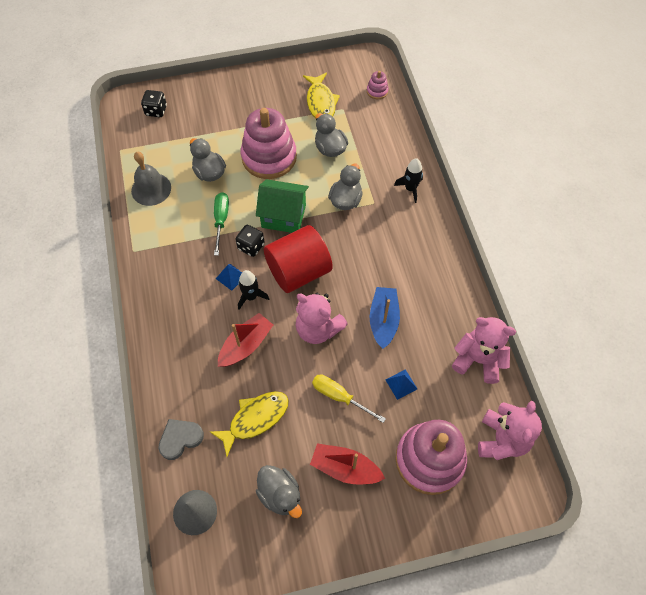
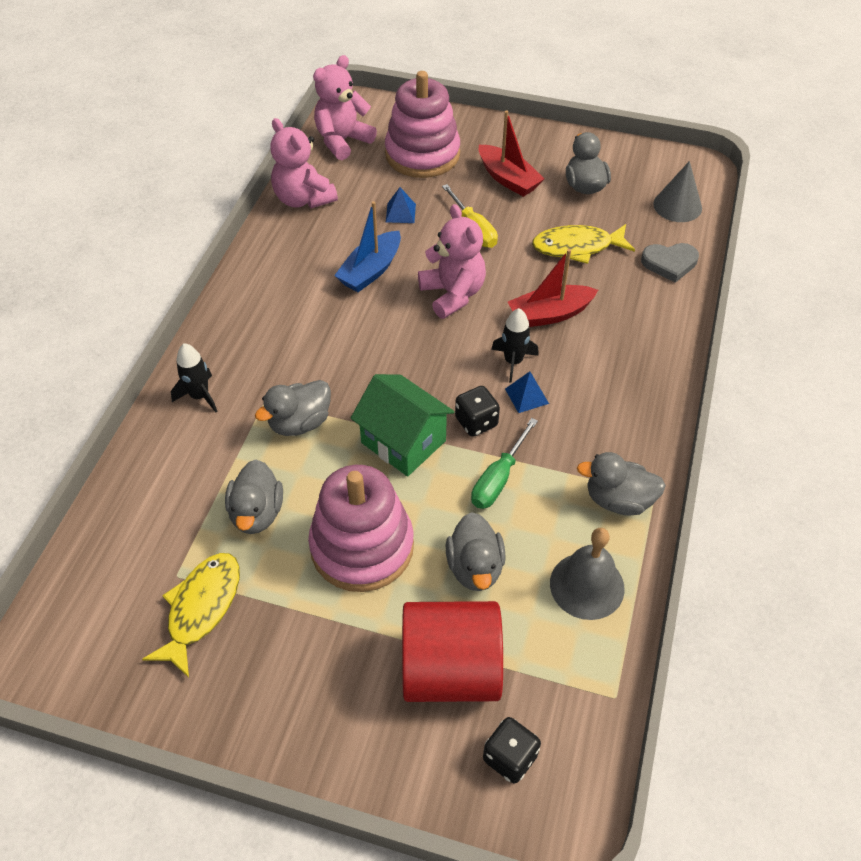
camera: 150 degrees left, 10 degrees down
(151, 239) = (618, 500): none -> grey duck
(298, 271) = (432, 363): red cylinder -> red cylinder (450, 670)
(377, 91) = (91, 580): pink stacking toy -> none

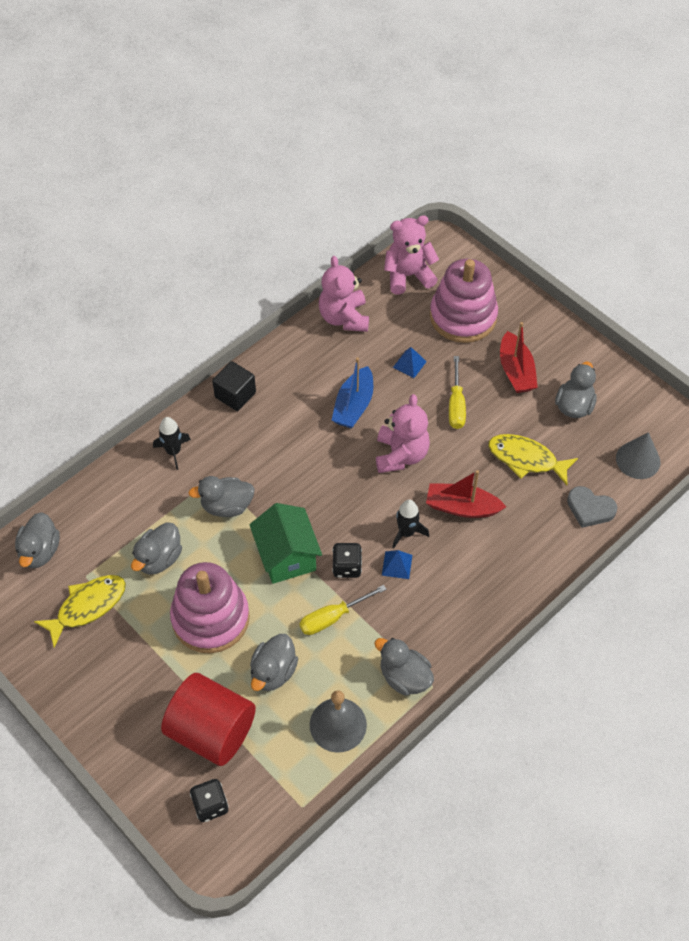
camera: 30 degrees right, 5 degrees up
(98, 576) = (40, 551): none -> grey duck
(234, 312) = (235, 395): none -> black cube
(371, 271) = (353, 405): blue boat -> blue boat turned 45 degrees counterclockwise
(498, 478) = (332, 617): green screwdriver -> yellow screwdriver

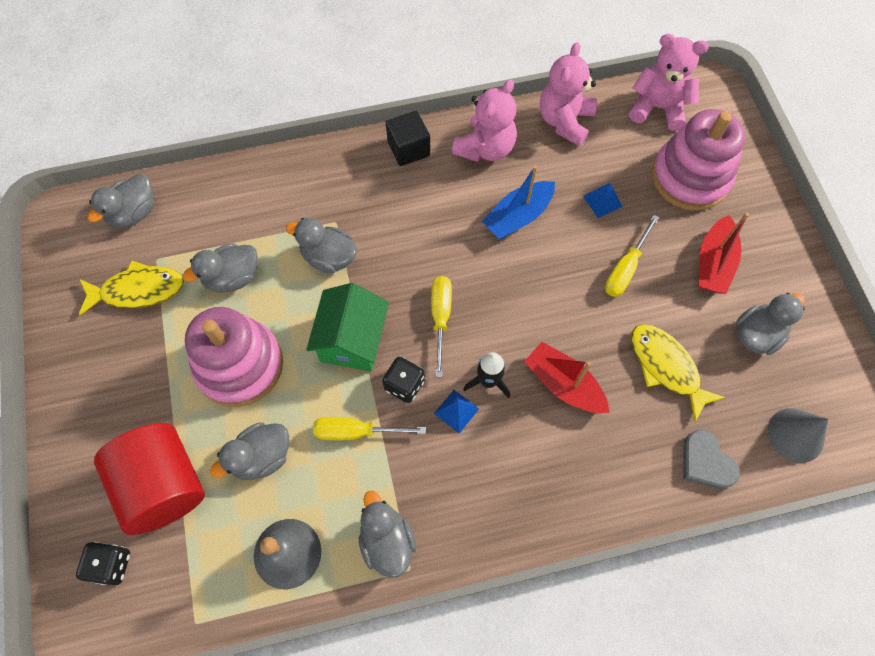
camera: 30 degrees right, 10 degrees up
(173, 452) = (315, 177): black rocket -> none
(342, 506) = (440, 317): none -> yellow screwdriver
(401, 455) = (534, 293): pink teddy bear -> pink teddy bear (485, 148)

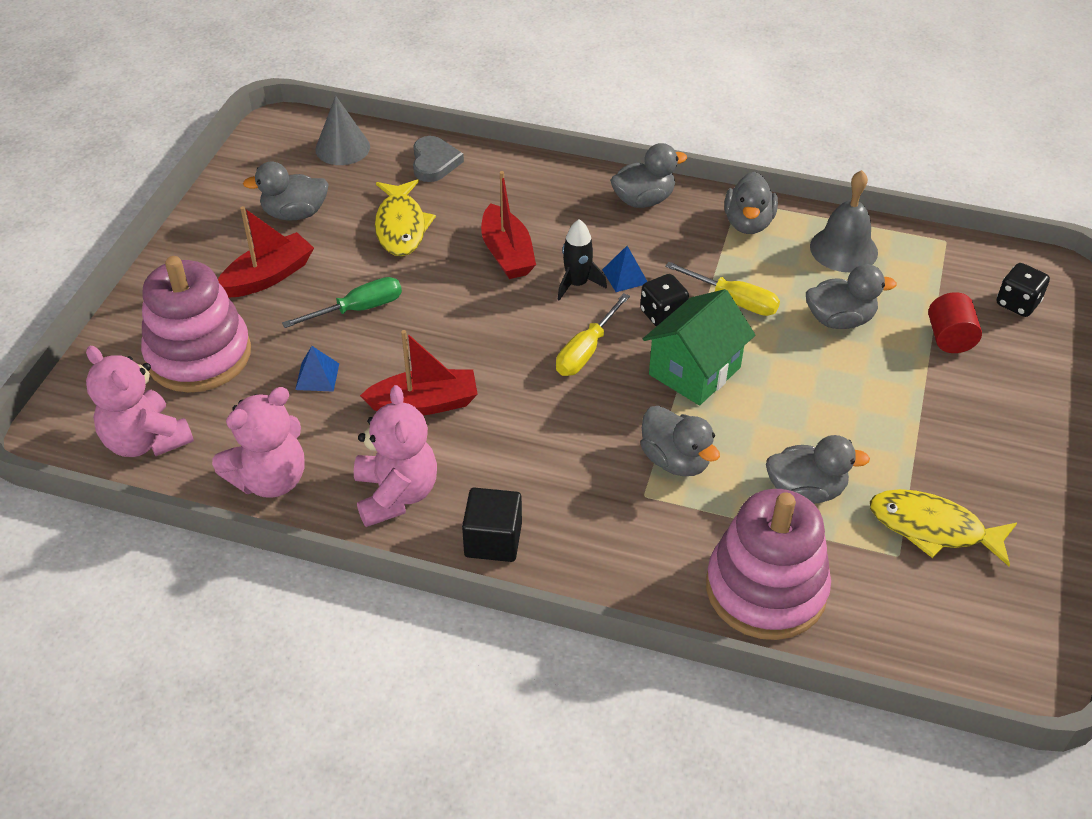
camera: 150 degrees left, 20 degrees down
(134, 213) = (915, 630): grey duck -> grey duck (643, 200)
(164, 485) = (949, 338): red cylinder -> red cylinder, size x0.51
(239, 365) = (832, 401): pink stacking toy -> pink stacking toy (766, 589)
(485, 148) = (396, 494): pink teddy bear -> pink teddy bear turned 105 degrees clockwise
(518, 216) = (424, 403): blue boat -> red boat
(625, 268) = (358, 309): yellow screwdriver -> green screwdriver

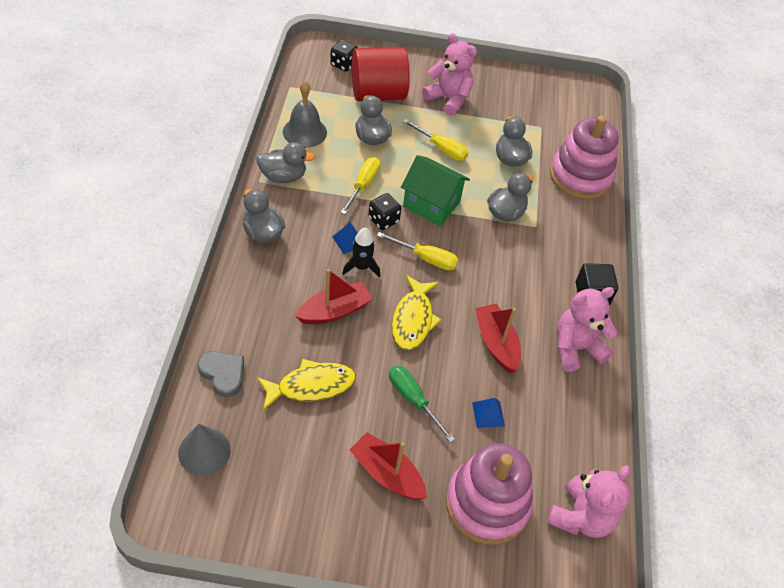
camera: 105 degrees left, 5 degrees up
(270, 479) = (588, 423): pink teddy bear -> pink teddy bear (448, 99)
(295, 213) = (303, 471): grey duck -> none
(434, 162) = (223, 374): grey heart -> grey heart turned 60 degrees clockwise
(822, 400) = (441, 149): none -> yellow screwdriver
(933, 528) = (519, 113): yellow fish -> yellow fish (413, 320)
(949, 338) = (378, 94): red cylinder -> red cylinder, size x1.96

